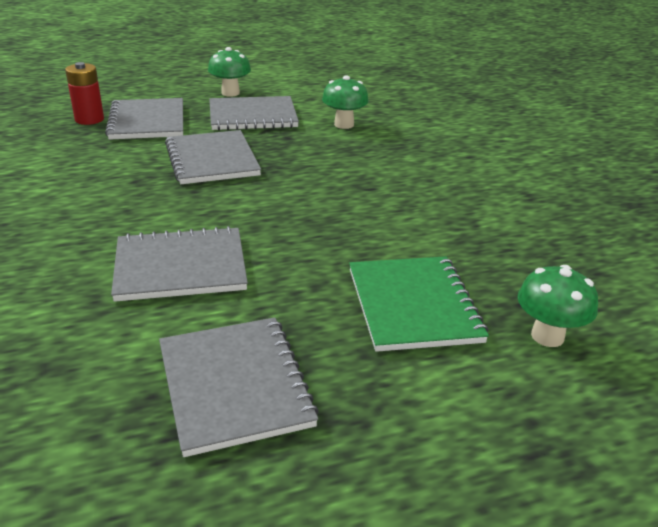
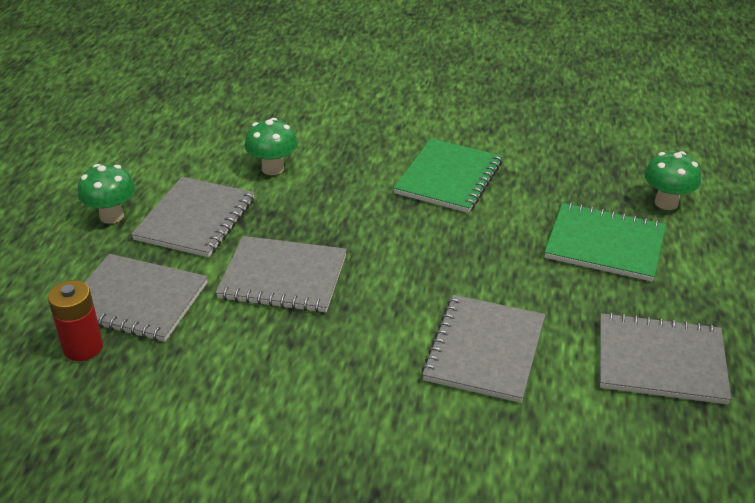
camera: 60 degrees left, 5 degrees up
(422, 195) = (449, 178): none -> green notebook

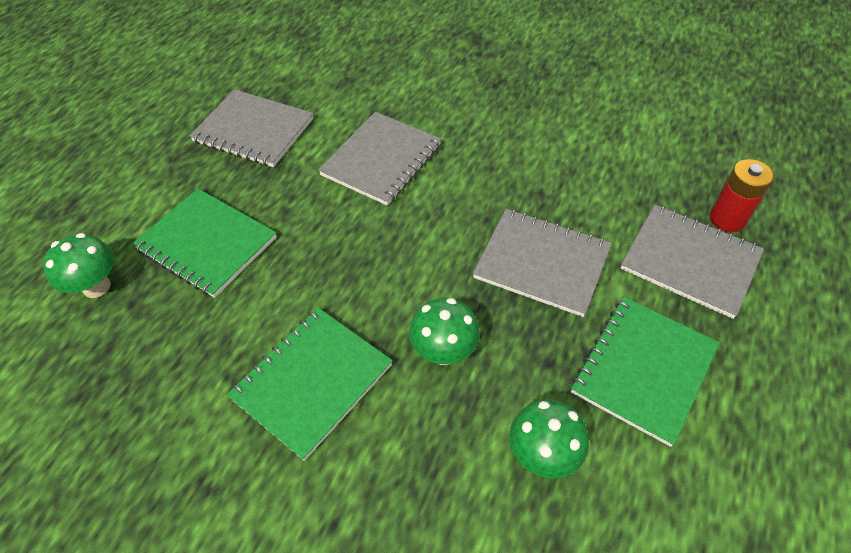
camera: 165 degrees left, 15 degrees up
(112, 216) = (754, 398): green mushroom -> green mushroom (444, 352)
(195, 219) = (643, 369): grey notebook -> green notebook

